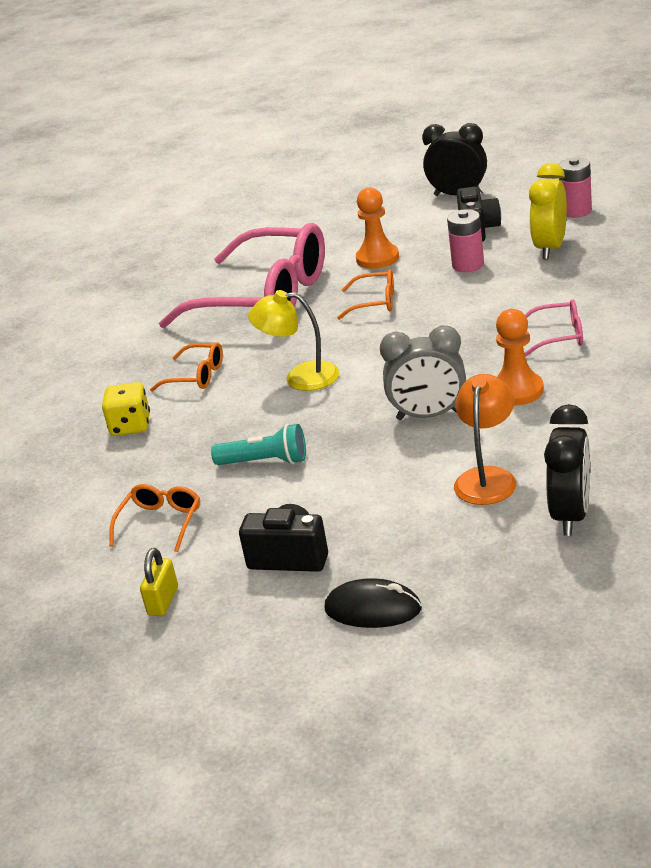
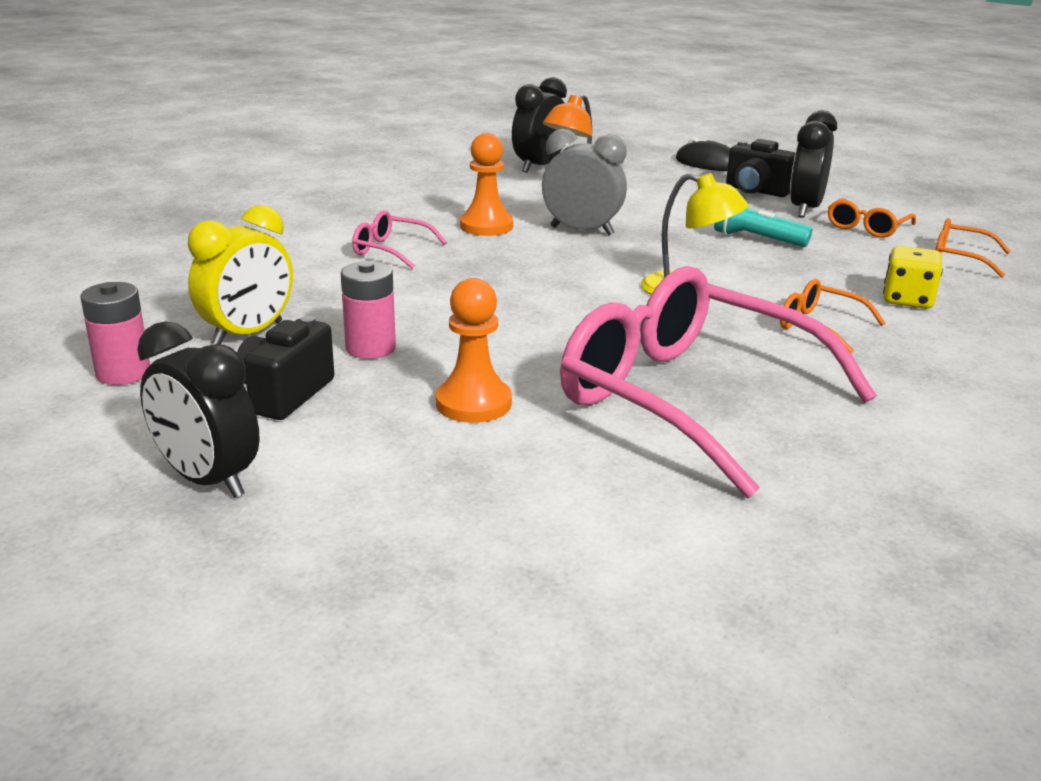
camera: 165 degrees left, 5 degrees down
(163, 601) = (863, 193): yellow padlock -> none
(227, 537) = (805, 209): none -> black clock
(375, 302) = (538, 341): orange glasses -> orange glasses (960, 258)

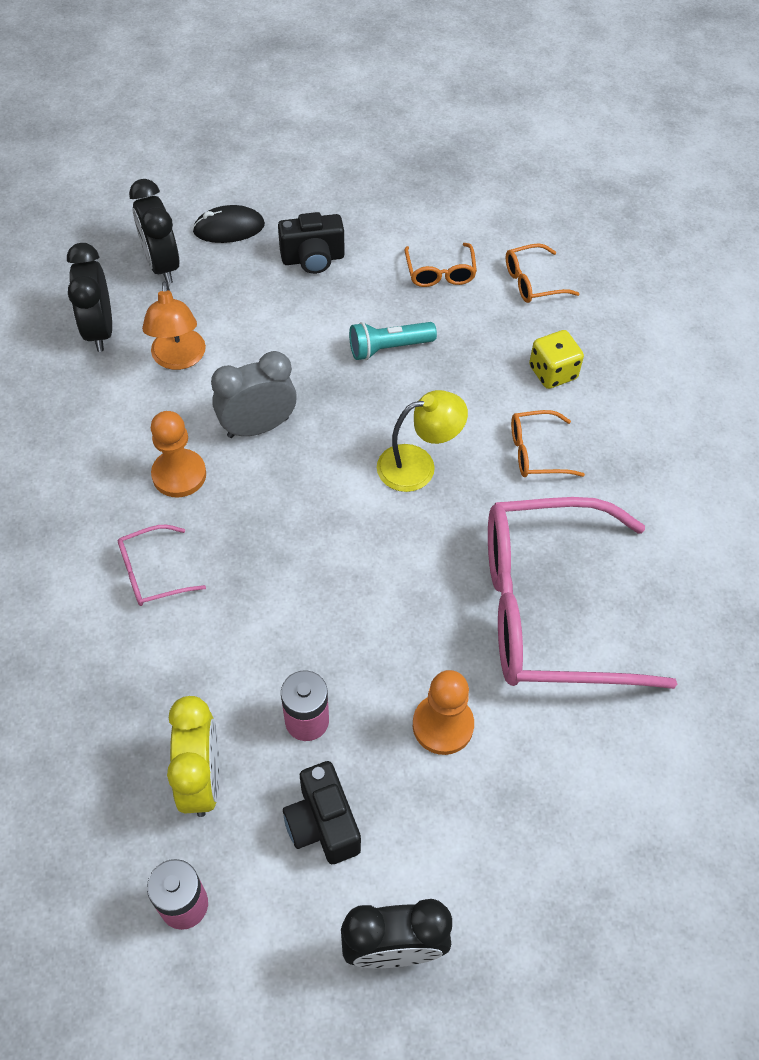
camera: 45 degrees left, 30 degrees up
(805, 209) = (374, 268): black clock -> black clock (162, 265)

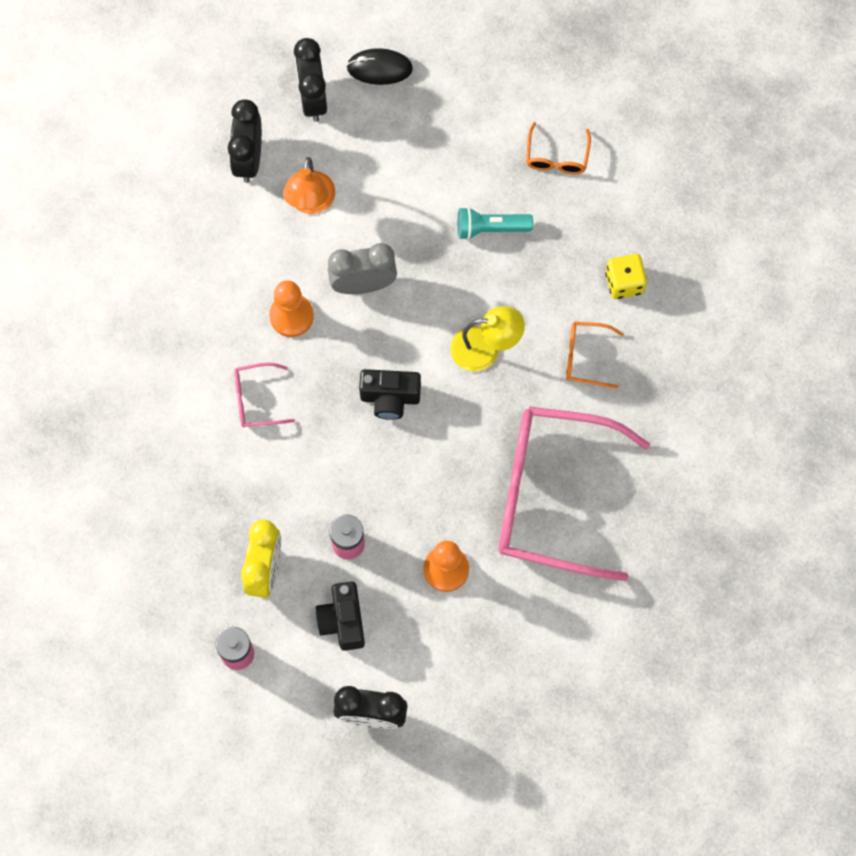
camera: 15 degrees right, 15 degrees up
(313, 259) = (447, 118): black camera -> black camera (390, 398)
(532, 282) = (636, 184): orange glasses -> none

